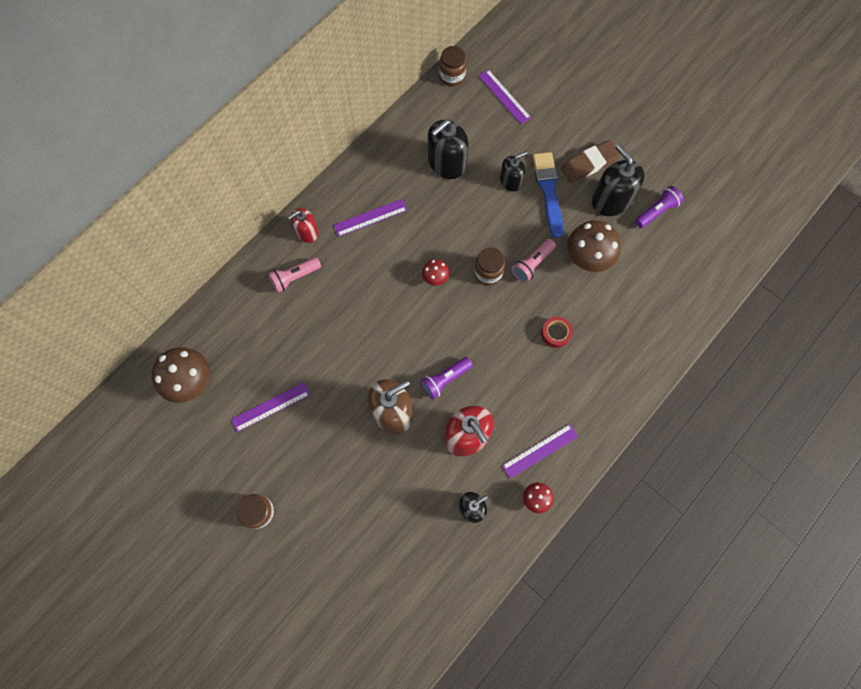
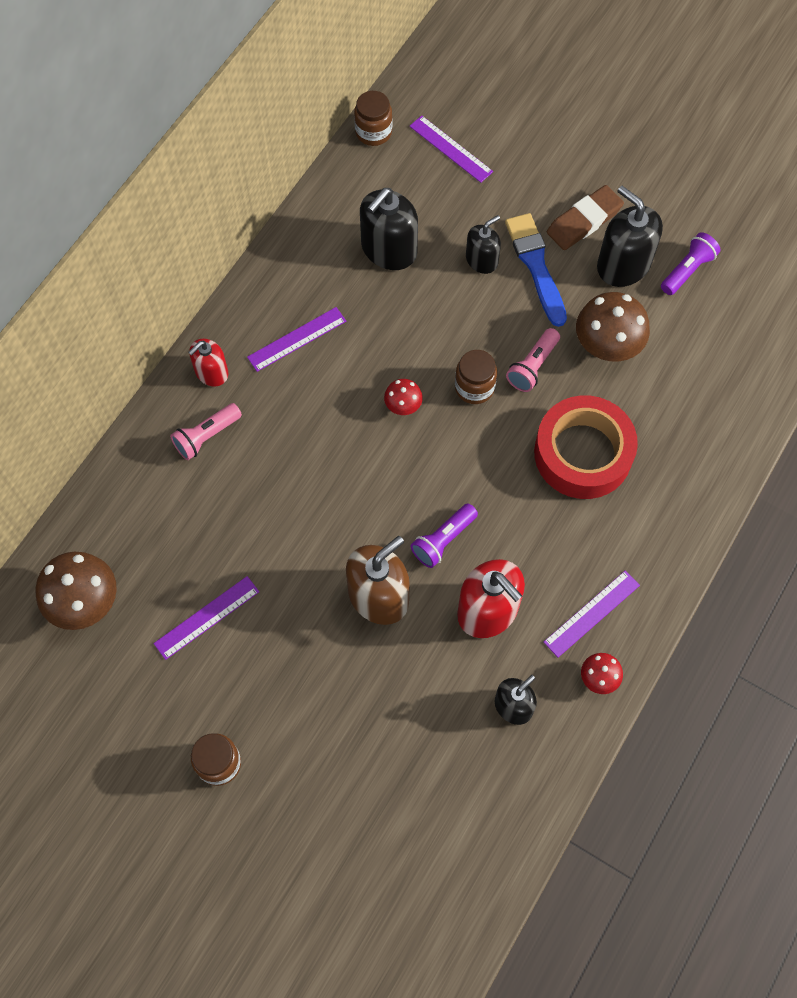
camera: 10 degrees left, 5 degrees down
(556, 333) = (583, 453): red tape -> red tape, size x2.35

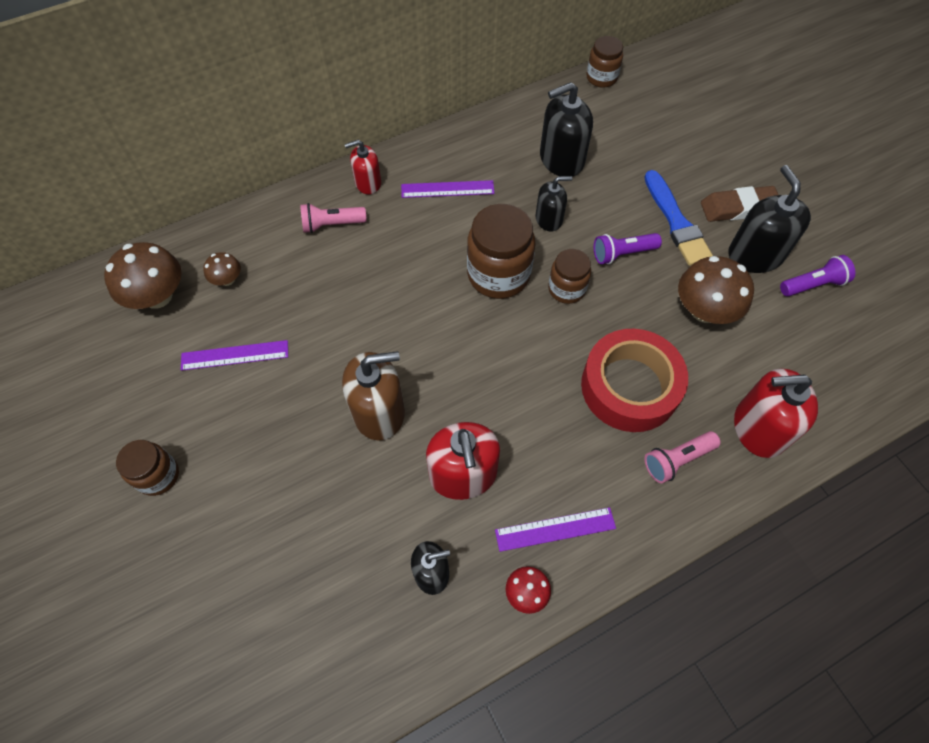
camera: 30 degrees right, 5 degrees down
(142, 548) = (227, 279): none -> brown mushroom
(403, 405) = (498, 274): red mushroom -> brown jar
(443, 540) = (463, 395): purple flashlight -> purple flashlight (622, 253)
(451, 149) = (656, 112): purple ruler -> none
(482, 260) = (632, 199): black soap dispenser -> black soap dispenser (549, 219)
(532, 366) = (627, 296): pink flashlight -> pink flashlight (677, 460)
(535, 265) = (676, 222): blue brush -> blue brush turned 150 degrees clockwise
(708, 434) = (758, 428): none -> red soap dispenser

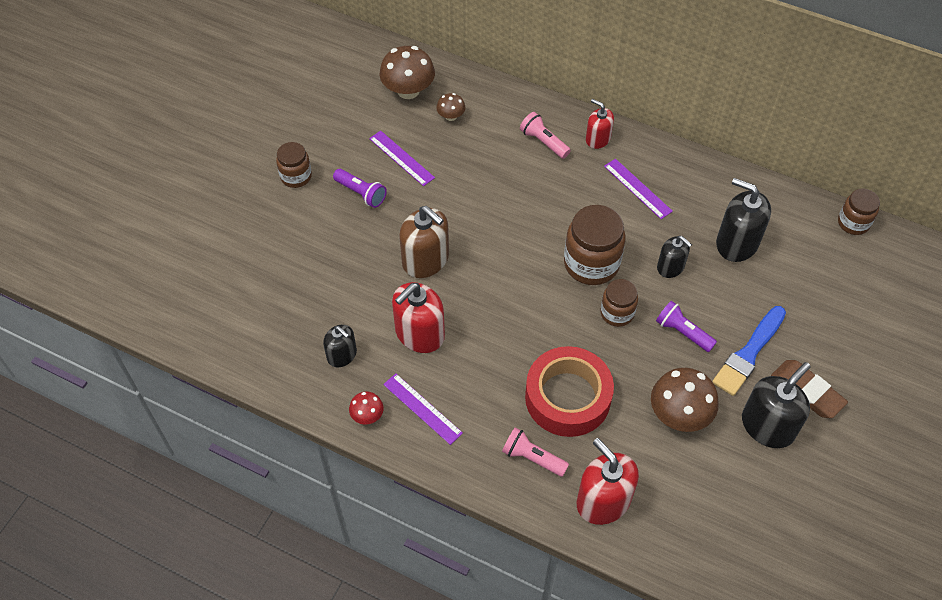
camera: 55 degrees right, 5 degrees down
(813, 285) = (776, 482): purple flashlight -> purple flashlight (361, 193)

